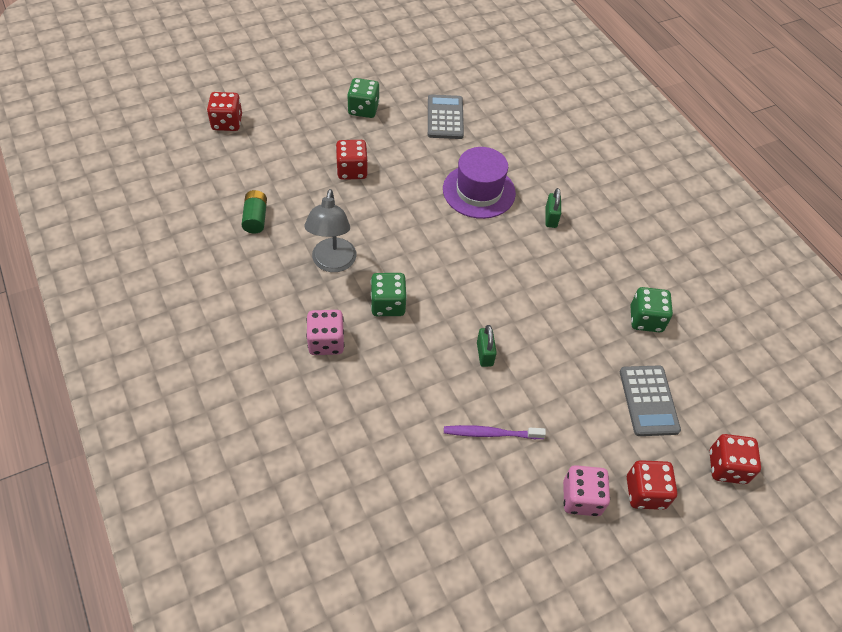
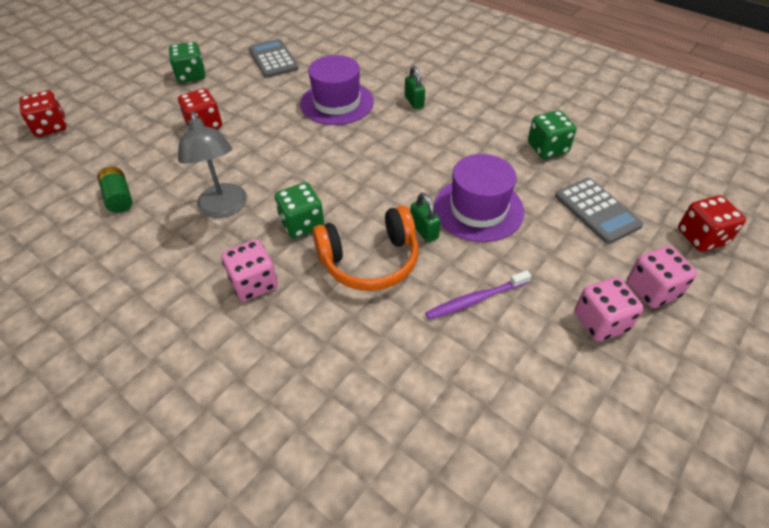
camera: 20 degrees left, 5 degrees down
(425, 362) = (370, 260): none -> orange headphones
(543, 353) = (478, 209): none -> purple hat
(645, 492) = (652, 290): red dice -> pink dice

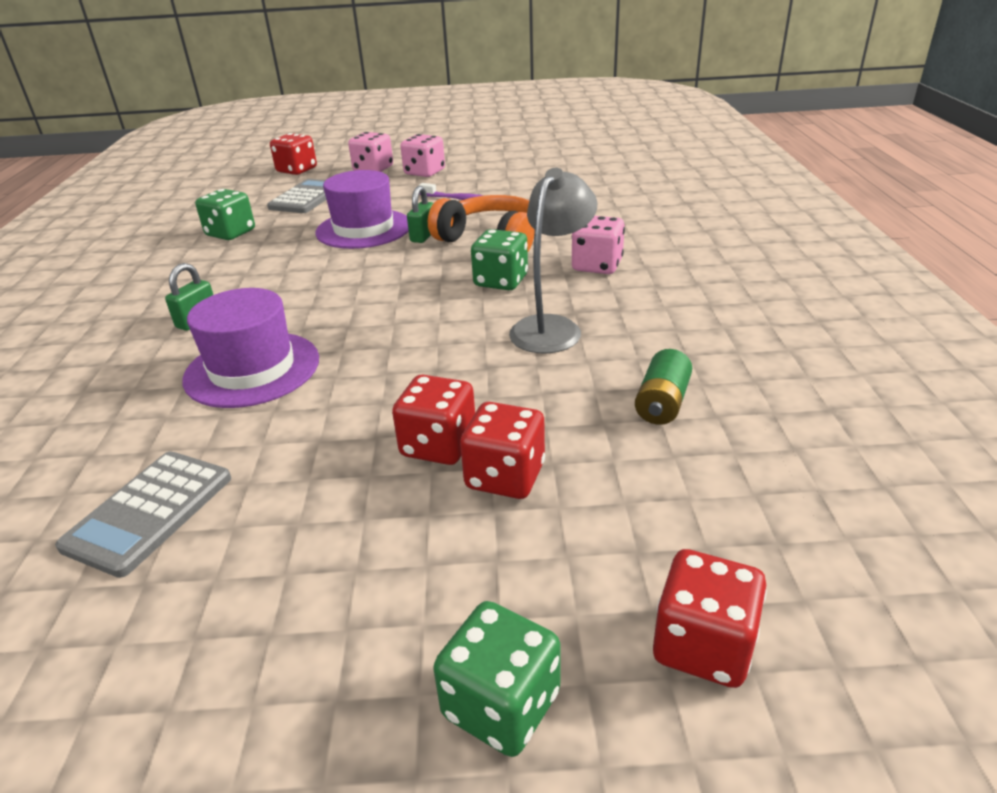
camera: 130 degrees left, 15 degrees down
(163, 131) = (505, 476): none -> red dice
(191, 75) = (307, 586): green dice -> green dice (501, 704)

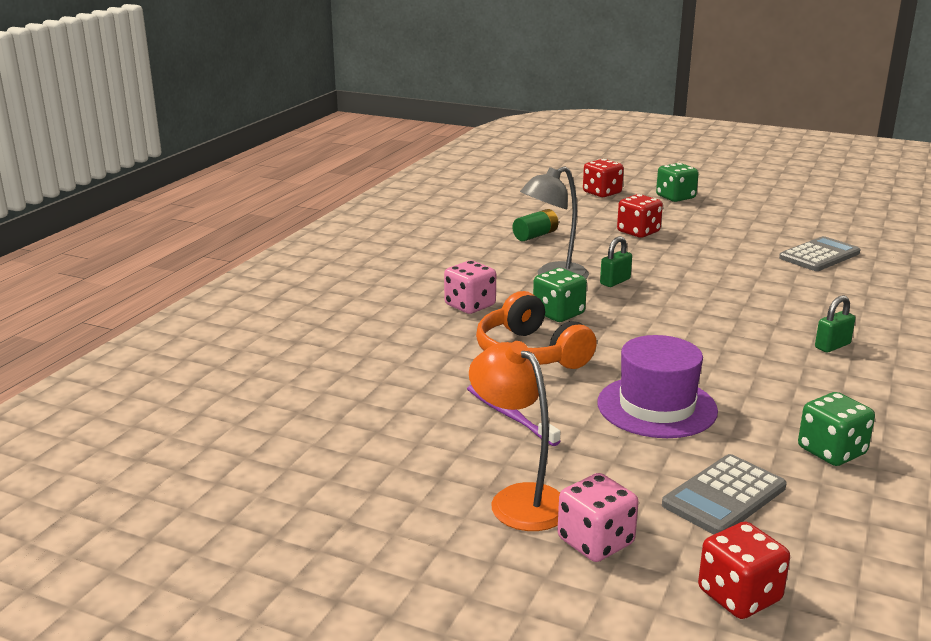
camera: 155 degrees left, 10 degrees down
(252, 369) = (775, 301): purple hat -> none
(423, 236) = (594, 377): green padlock -> green padlock (615, 281)
(424, 172) = (518, 499): pink dice -> orange lamp
(438, 445) = (664, 246): red dice -> none

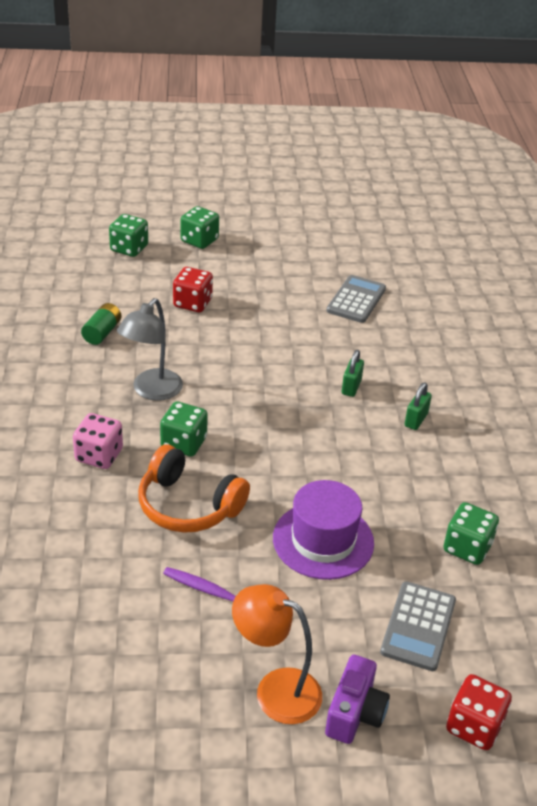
camera: 30 degrees left, 15 degrees up
(595, 542) = (355, 713): pink dice -> purple camera
(602, 193) = (129, 248): red dice -> green dice
(615, 281) = (209, 383): green padlock -> green padlock (351, 387)

